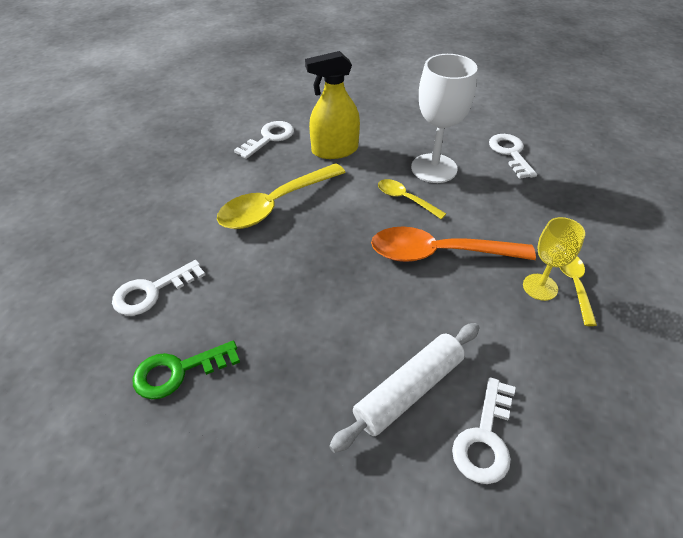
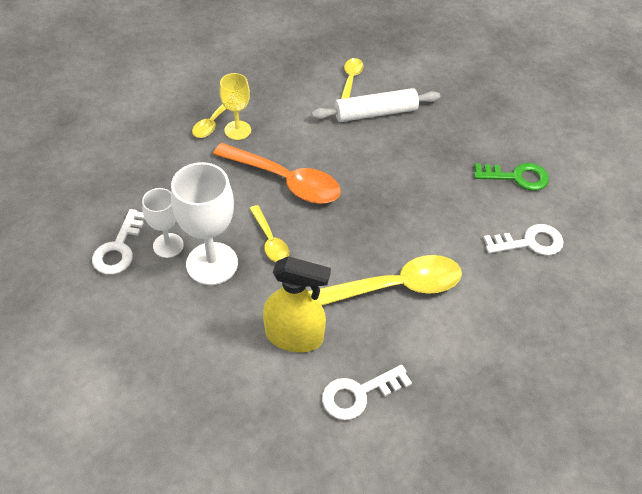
camera: 155 degrees left, 5 degrees up
(479, 167) = (168, 245): none -> white goblet
(485, 438) = (350, 80): white key -> yellow spoon

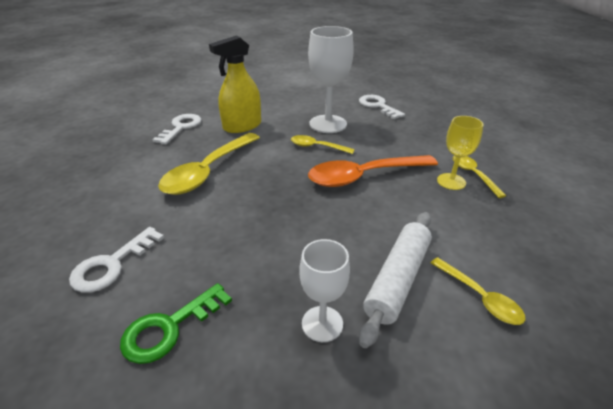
camera: 135 degrees right, 15 degrees down
(168, 245) = (360, 118): white goblet -> white goblet (322, 324)

